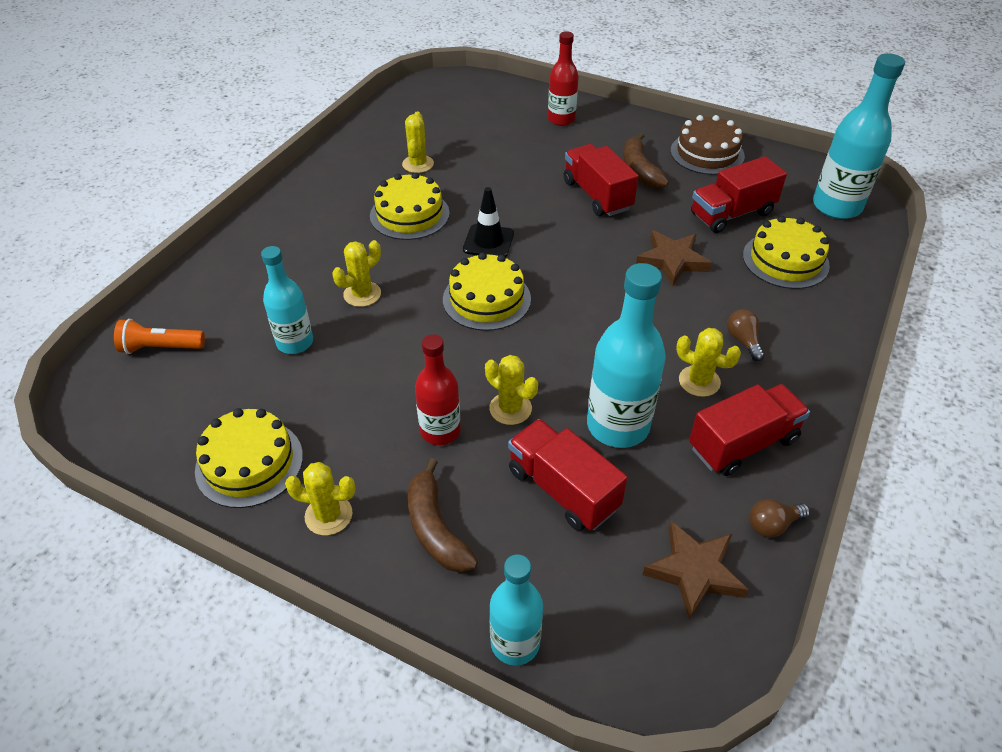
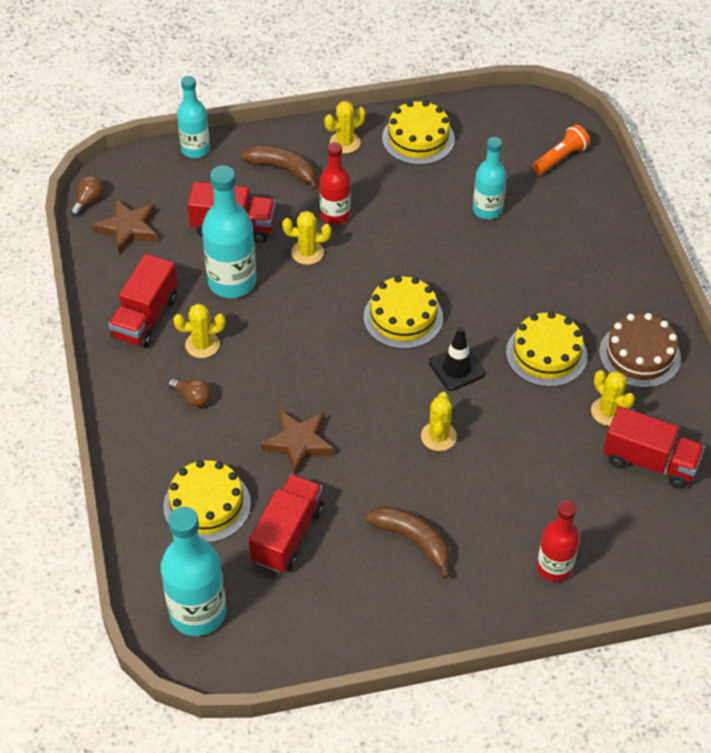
camera: 140 degrees right, 5 degrees up
(362, 294) = (491, 267): yellow cactus -> yellow cactus (438, 436)
(597, 195) = (421, 478): red truck -> red truck (649, 461)
(707, 153) = (370, 613): brown cake -> brown cake (639, 355)
(772, 525) = (99, 278): brown light bulb -> brown light bulb (88, 201)

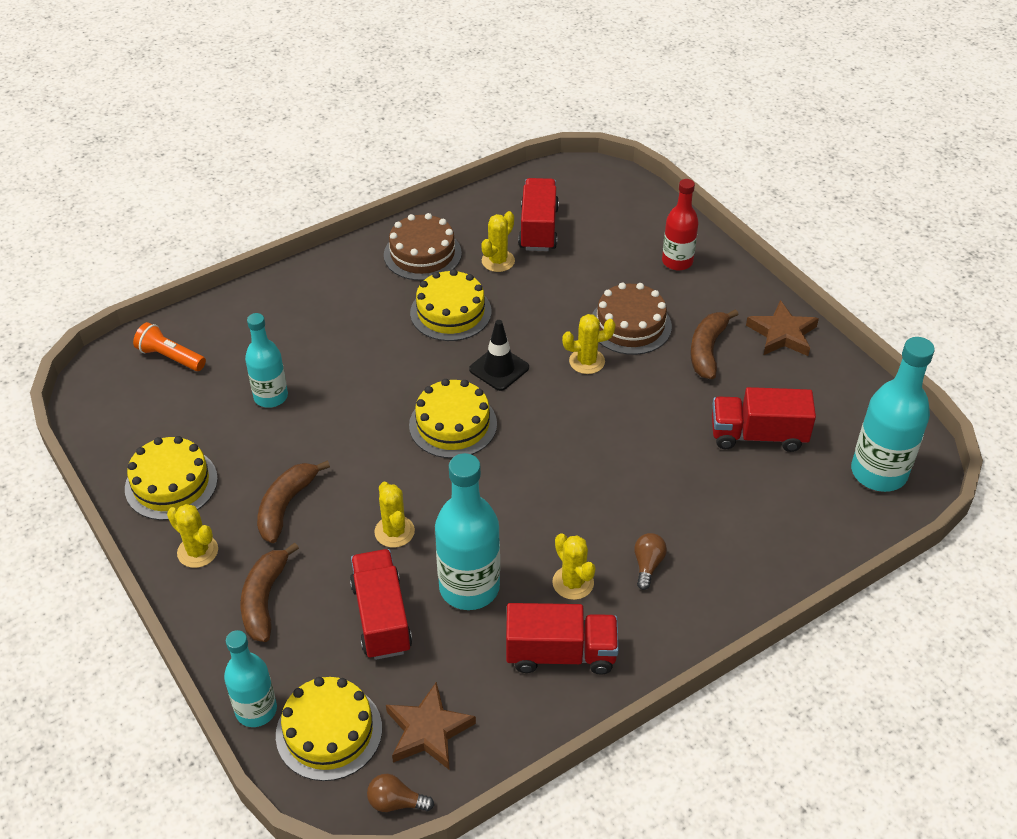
camera: 110 degrees left, 5 degrees down
(207, 505) = (766, 506): yellow cake -> yellow cake (329, 731)
(298, 443) = (652, 459): brown star -> brown star (782, 334)
(335, 215) = (326, 524): red bottle -> none
(364, 197) = (286, 506): none -> brown banana
(473, 489) = (630, 325): none -> brown cake

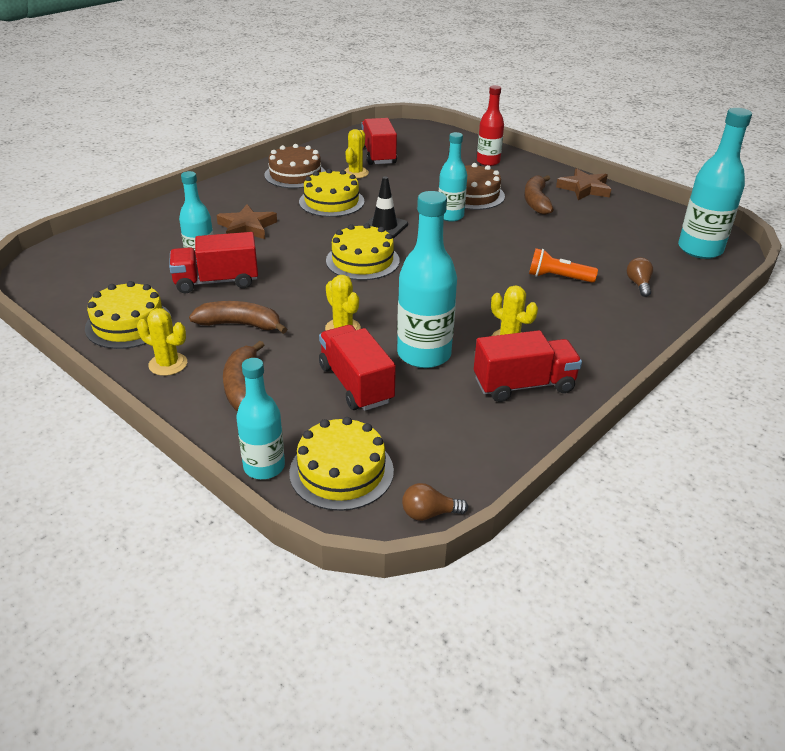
camera: 15 degrees left, 10 degrees down
(170, 357) = (104, 249): orange flashlight -> orange flashlight (558, 277)
(286, 506) = (240, 325): brown banana -> brown banana turned 90 degrees clockwise
(428, 730) = (434, 455): brown star -> brown star (247, 227)
(587, 361) = (450, 216): yellow cactus -> turquoise bottle
(647, 565) = (563, 321): brown light bulb -> brown light bulb (638, 284)
(758, 435) = (601, 240): red truck -> red truck (216, 281)

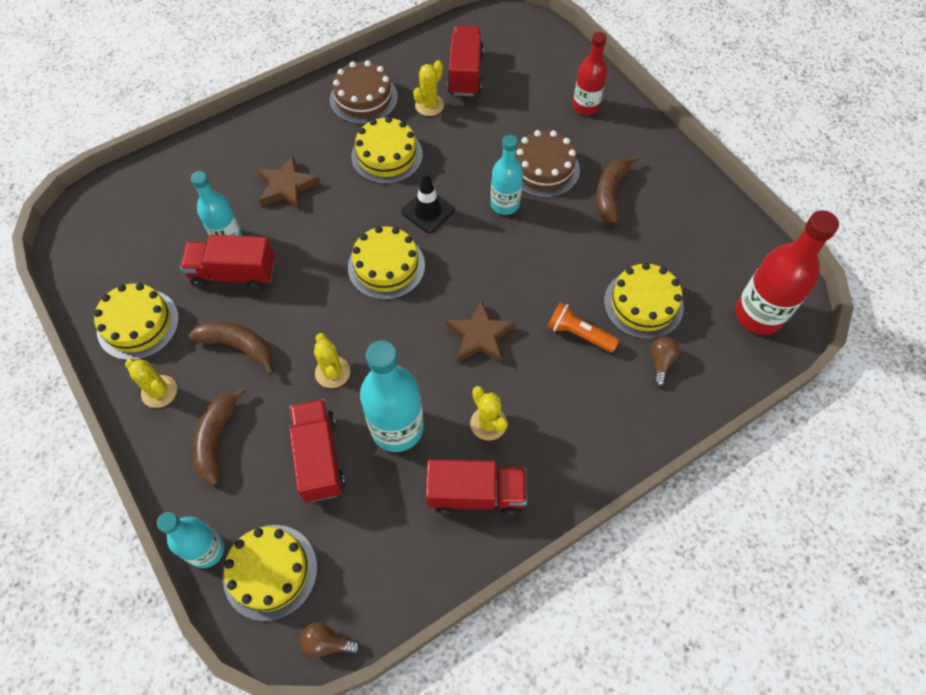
camera: 15 degrees right, 25 degrees up
(584, 188) = (676, 177): brown star -> brown star (480, 336)
(602, 255) = (643, 304): none -> yellow cake
(700, 249) = (758, 315): turquoise bottle -> red bottle

